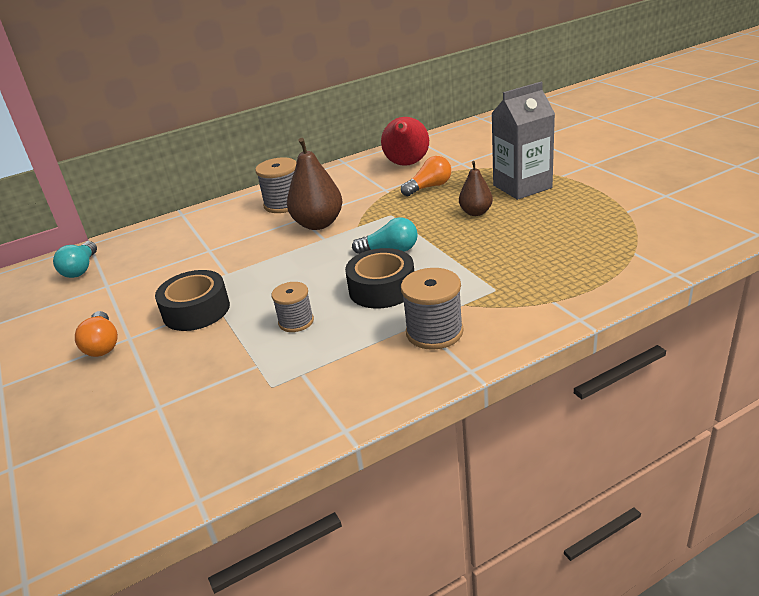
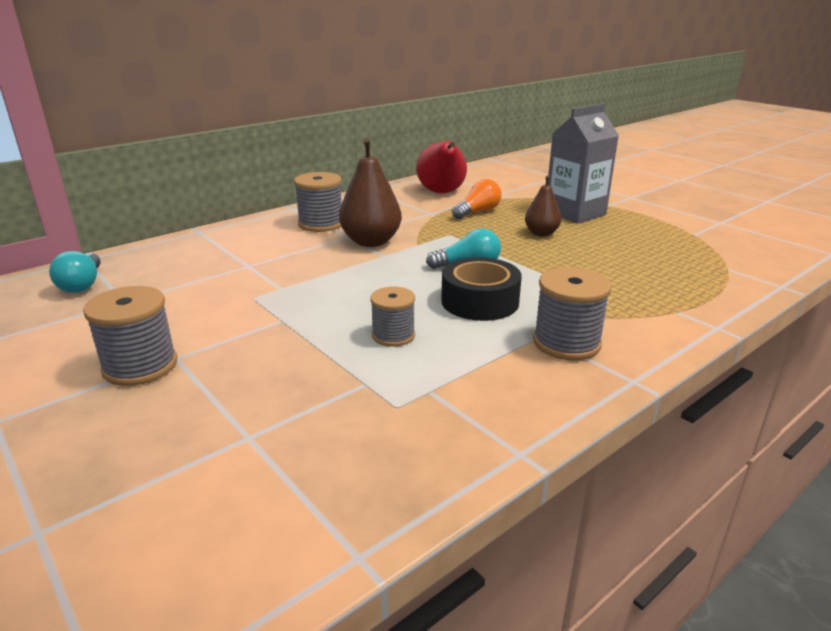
camera: 15 degrees left, 5 degrees down
(102, 345) = (140, 366): orange light bulb -> grey spool
(196, 310) = (258, 326): black tape -> none

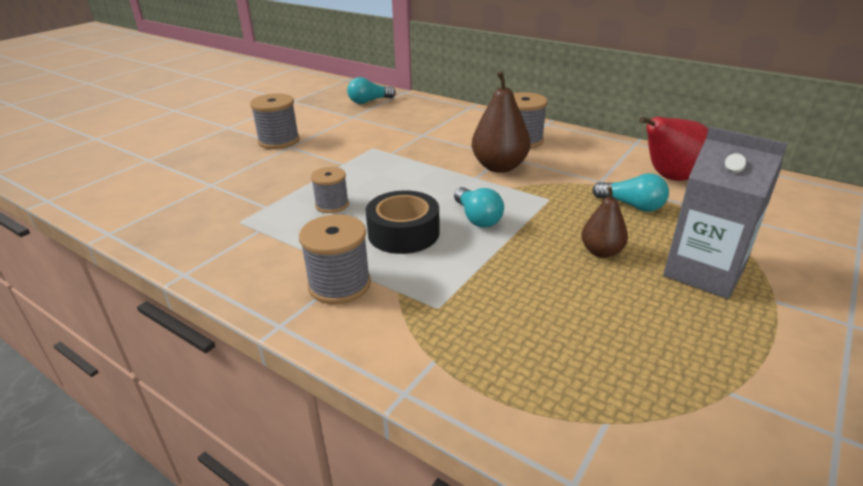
camera: 75 degrees right, 5 degrees up
(478, 212) = (632, 205): orange light bulb -> turquoise light bulb

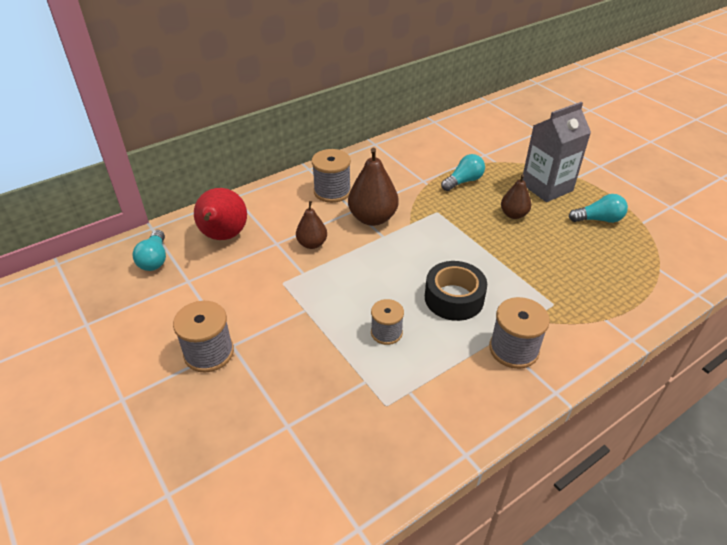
camera: 70 degrees left, 10 degrees up
(433, 148) = (312, 244): none -> brown pear
(477, 218) = (448, 254): turquoise light bulb -> turquoise light bulb (598, 219)
(670, 178) = (435, 152): red pear -> red pear (223, 236)

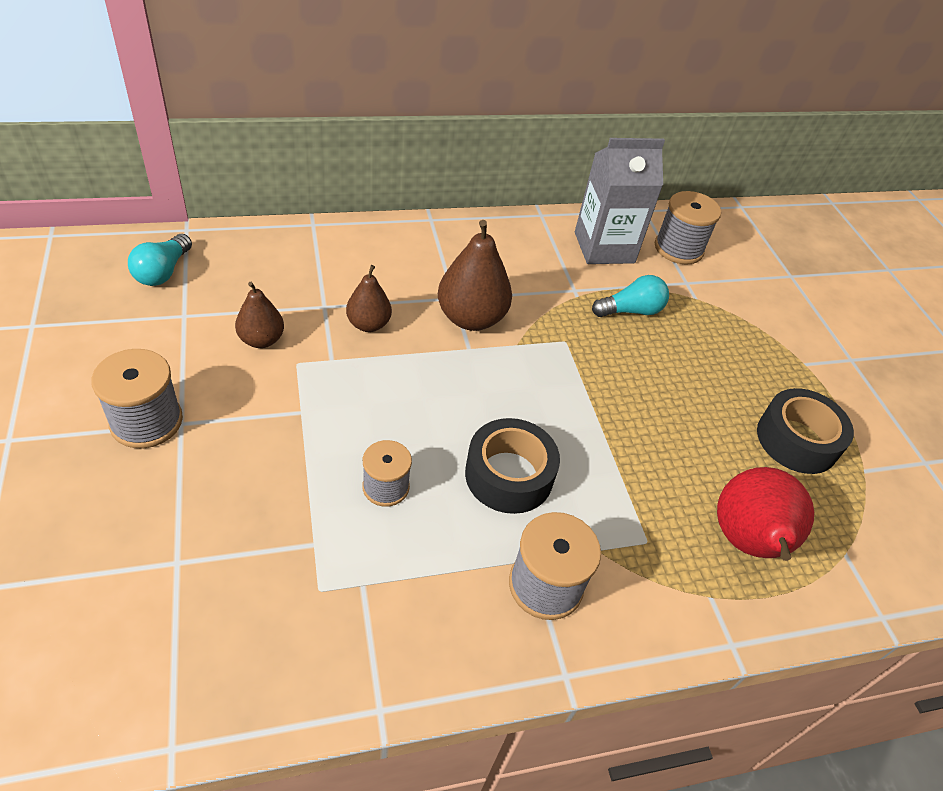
camera: 15 degrees right, 5 degrees up
(223, 236) = (264, 273): red pear -> red pear (747, 542)
(332, 191) = (441, 261): grey spool -> grey spool (678, 248)
(513, 214) = (672, 385): brown pear -> brown pear (261, 340)
(546, 187) = (748, 363): grey carton -> grey carton (604, 247)
(598, 219) = (797, 440): turquoise light bulb -> black tape

